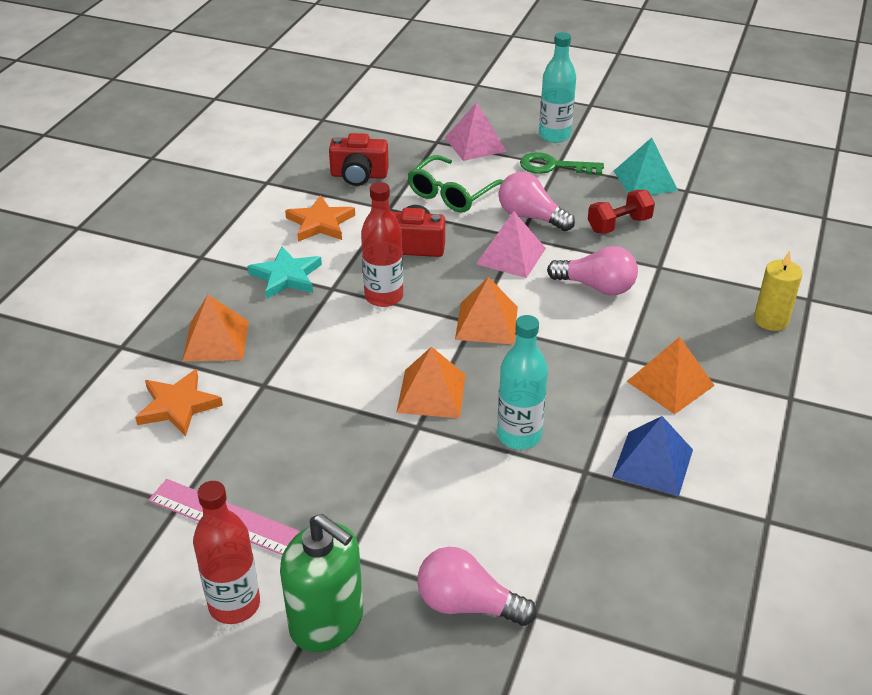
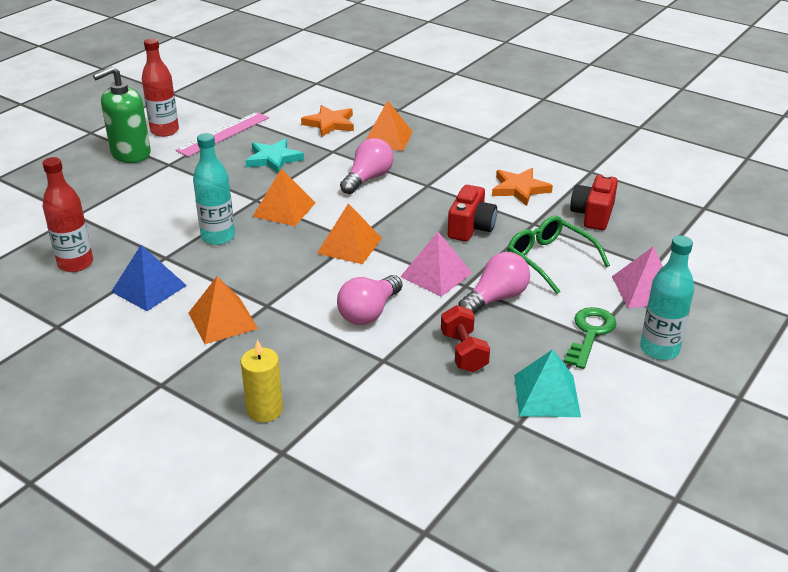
camera: 105 degrees right, 5 degrees down
(286, 276) = (450, 168): turquoise star -> turquoise star (273, 159)
(384, 296) = (406, 205): red bottle -> red bottle (75, 263)
(467, 604) = (102, 195): pink light bulb -> pink light bulb (368, 178)

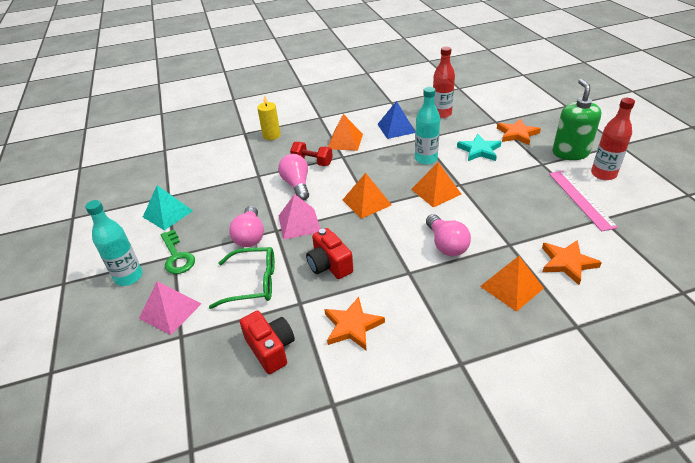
camera: 130 degrees right, 5 degrees up
(104, 193) = (517, 134): none -> orange star
(273, 159) = (517, 210): turquoise star -> turquoise star (479, 150)
(463, 352) = (229, 202): red dumbbell -> red dumbbell (312, 162)

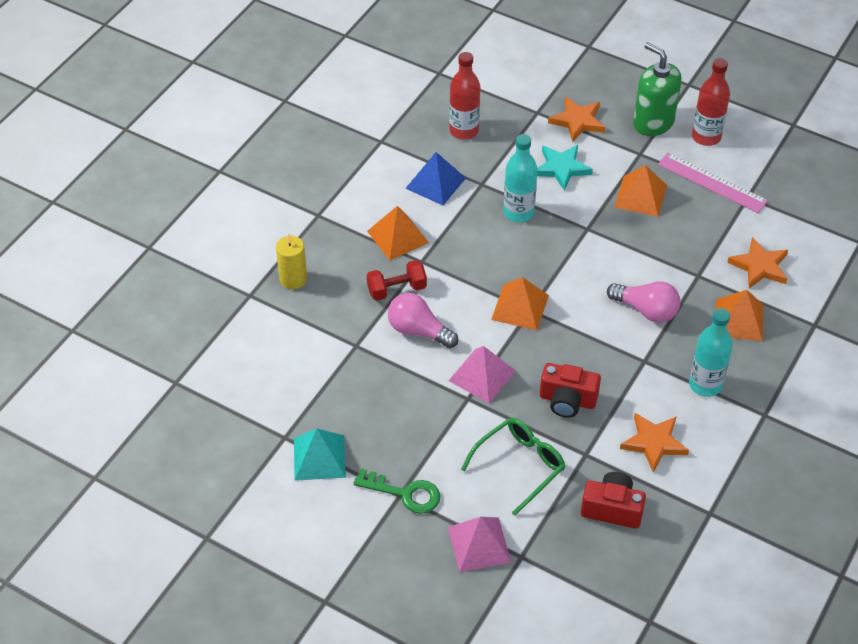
camera: 45 degrees left, 10 degrees up
(129, 277) = (387, 546): turquoise bottle -> turquoise bottle (705, 384)
(250, 236) = (450, 422): pink light bulb -> none
(436, 191) = (574, 252): orange pyramid -> orange pyramid (640, 196)

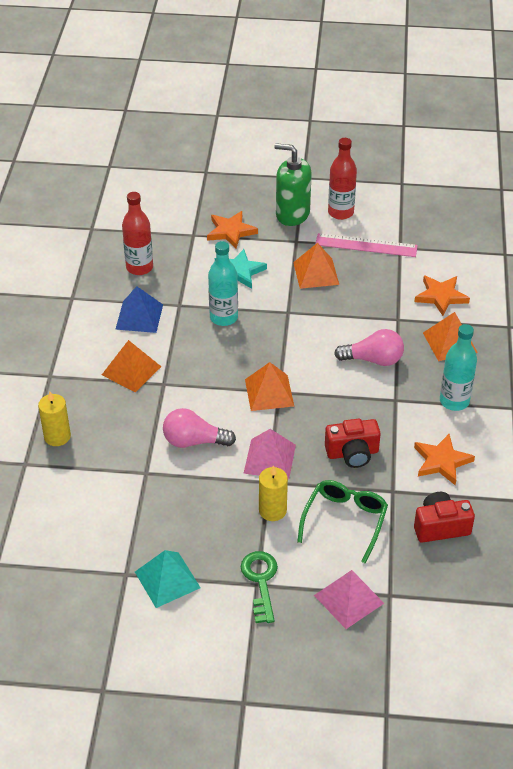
camera: 25 degrees left, 5 degrees down
(396, 289) = (155, 414): red dumbbell -> none
(405, 493) = (260, 581): green key -> green key turned 90 degrees counterclockwise
(455, 428) = (272, 510): none -> yellow candle

